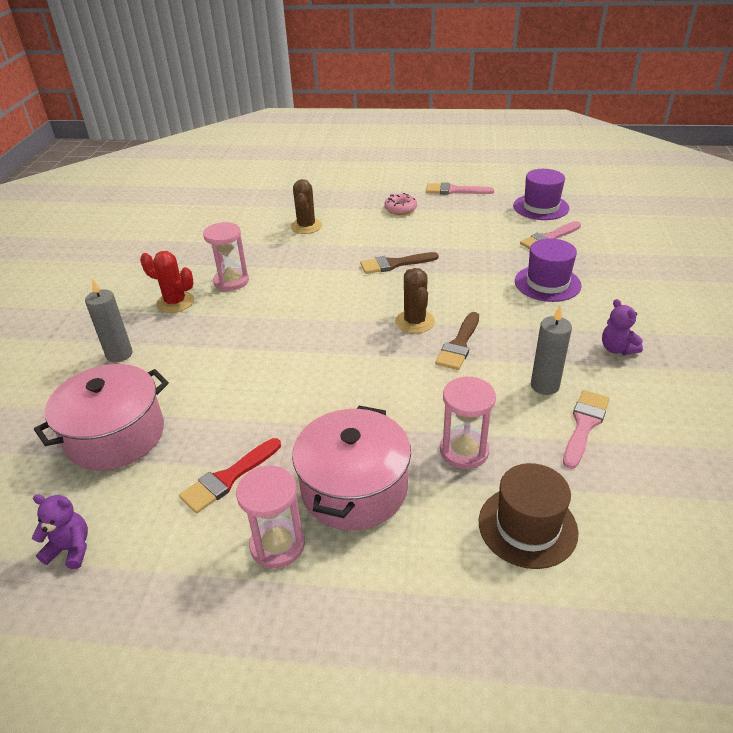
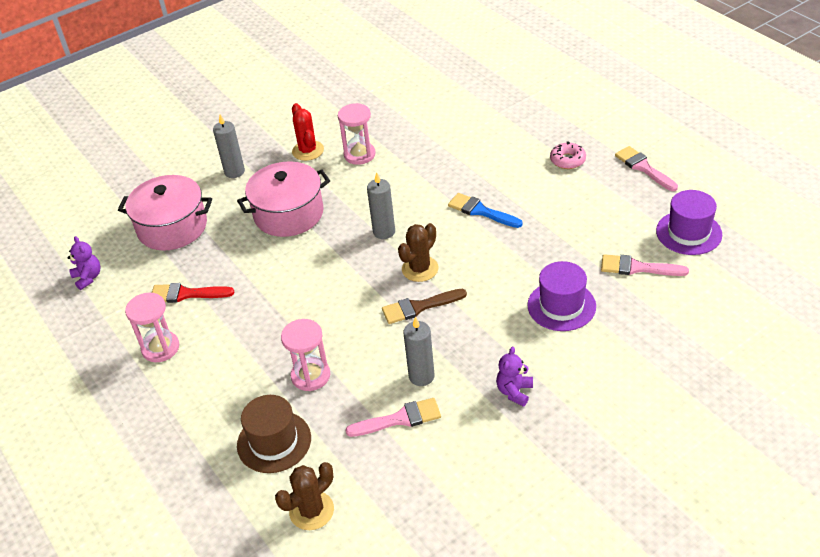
camera: 50 degrees right, 5 degrees up
(306, 226) = (473, 134): brown cactus -> brown cactus (311, 511)
(343, 316) = (384, 232): none -> grey candle
(354, 488) = (230, 349): pink pot -> pink pot (288, 214)
(394, 264) = (481, 211): brown brush -> blue brush

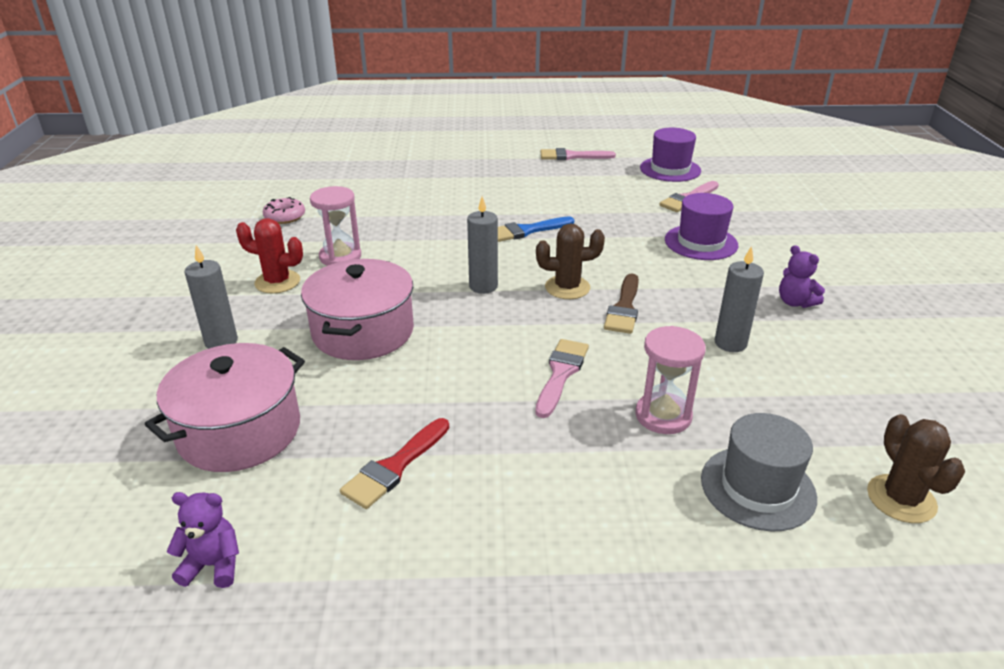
camera: 60 degrees left, 10 degrees down
(160, 348) = (476, 535): pink hourglass -> none
(274, 441) = (757, 488): brown hat -> grey hat
(399, 419) = (785, 379): pink brush -> pink brush (561, 374)
(420, 269) = (567, 287): brown cactus -> brown cactus turned 75 degrees counterclockwise
(567, 160) = (517, 176): pink donut -> pink donut (285, 217)

